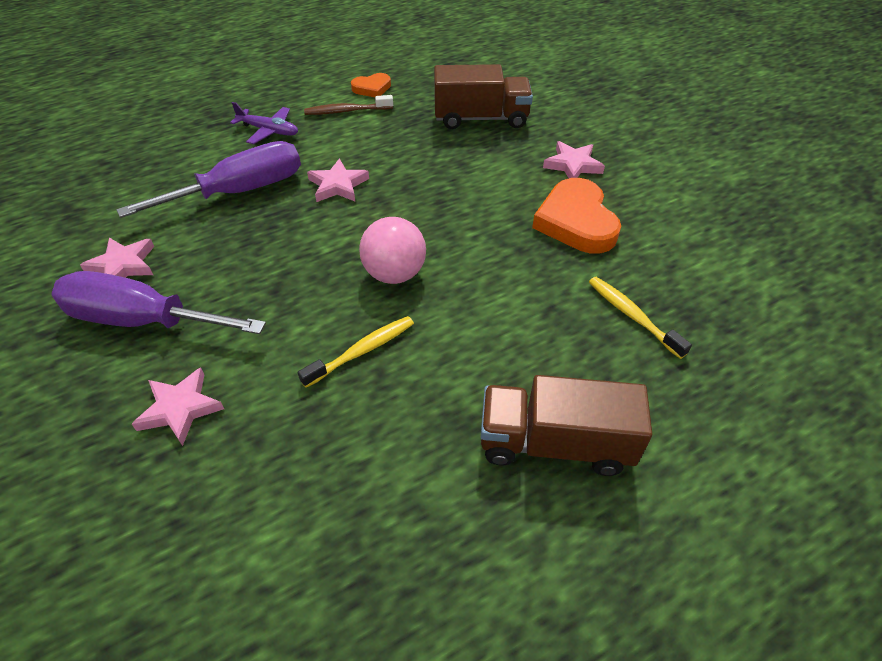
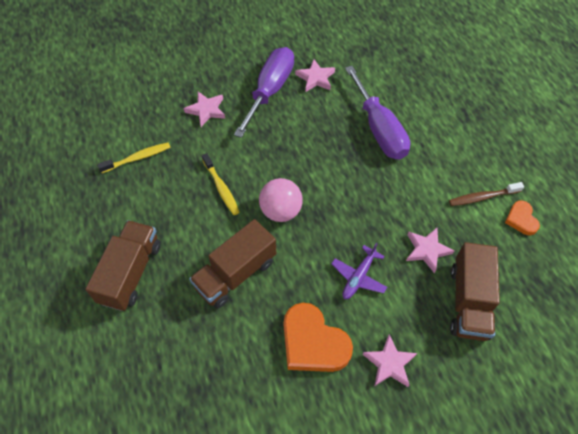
camera: 100 degrees right, 10 degrees up
(269, 131) = (454, 145): purple plane -> purple plane (358, 277)
(338, 185) = (379, 185): pink star -> pink star (427, 250)
(346, 111) = (482, 197): brown toothbrush -> brown toothbrush turned 105 degrees counterclockwise
(511, 307) = (235, 274): none -> brown truck
(576, 222) = (313, 342): orange heart -> orange heart turned 135 degrees counterclockwise
(632, 316) = (208, 350): yellow toothbrush -> yellow toothbrush (138, 158)

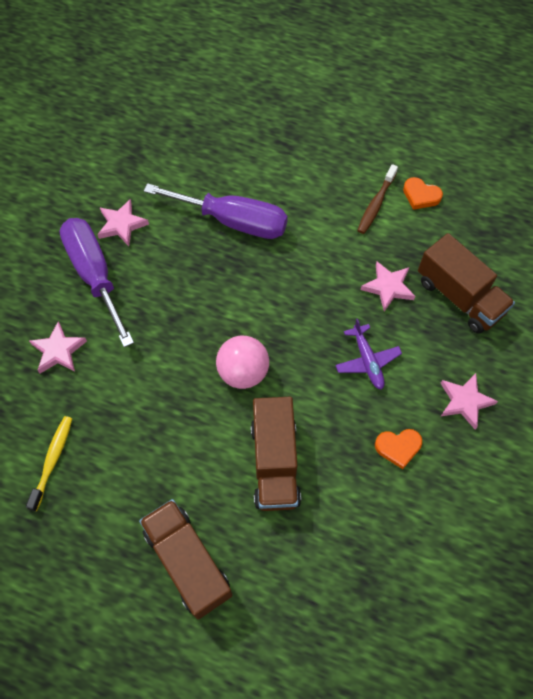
camera: 50 degrees left, 5 degrees up
(221, 188) = (168, 406): yellow toothbrush -> none
(313, 342) = (398, 447): orange heart -> orange heart, size x0.53

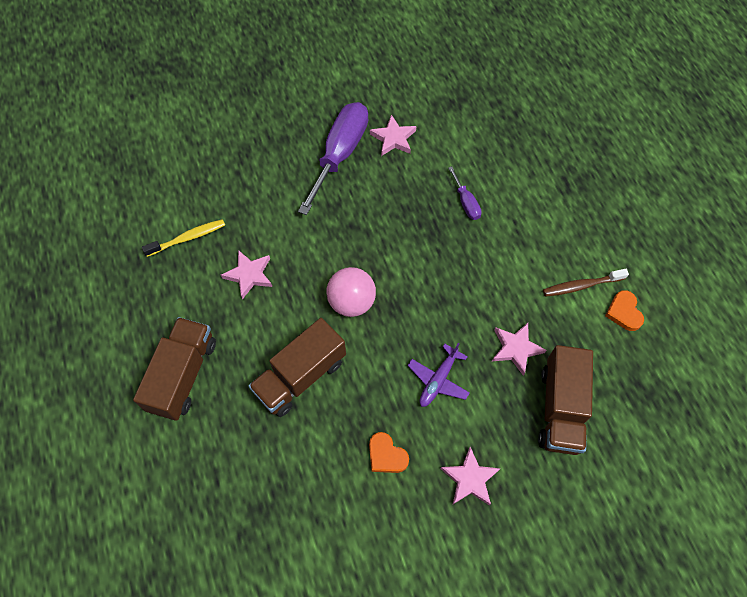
camera: 50 degrees right, 0 degrees up
(58, 350) = (266, 179): pink star -> pink star (249, 275)
(233, 221) = (466, 202): purple screwdriver -> purple screwdriver, size x0.46

